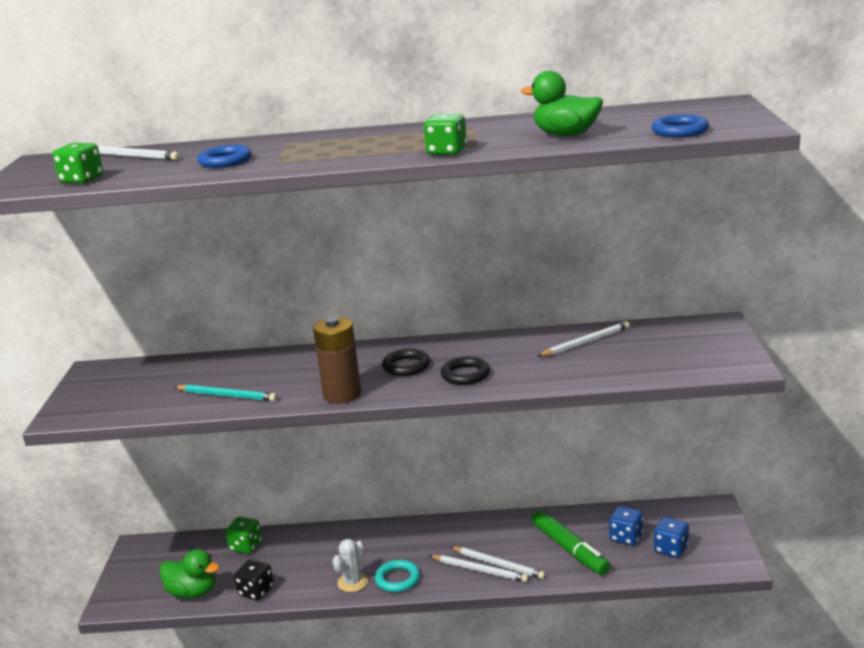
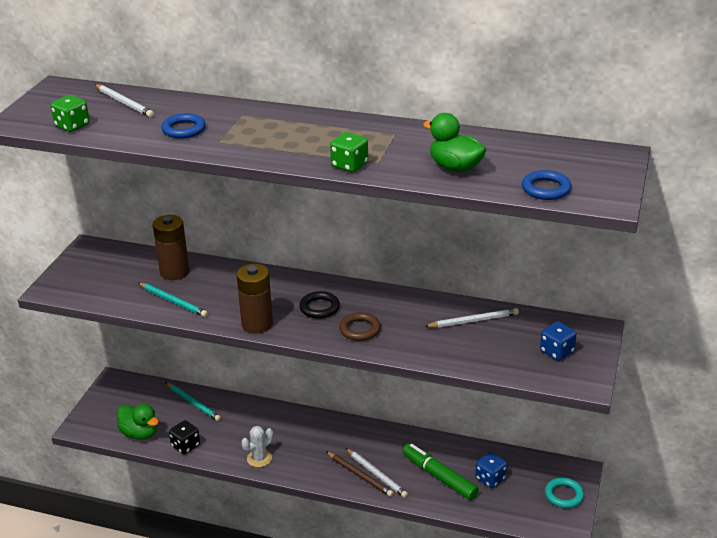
camera: 15 degrees right, 10 degrees up
(213, 370) = (174, 272): none -> brown battery
(246, 546) = (193, 403): green dice -> turquoise pencil
(397, 579) = (294, 465): turquoise ring -> turquoise ring (564, 495)
(465, 375) = (359, 329): black ring -> brown ring
(480, 570) = (360, 475): white pencil -> brown pencil
(569, 549) = (439, 477): green marker -> green marker turned 150 degrees clockwise
(671, 549) = (521, 500): blue dice -> blue dice (556, 352)

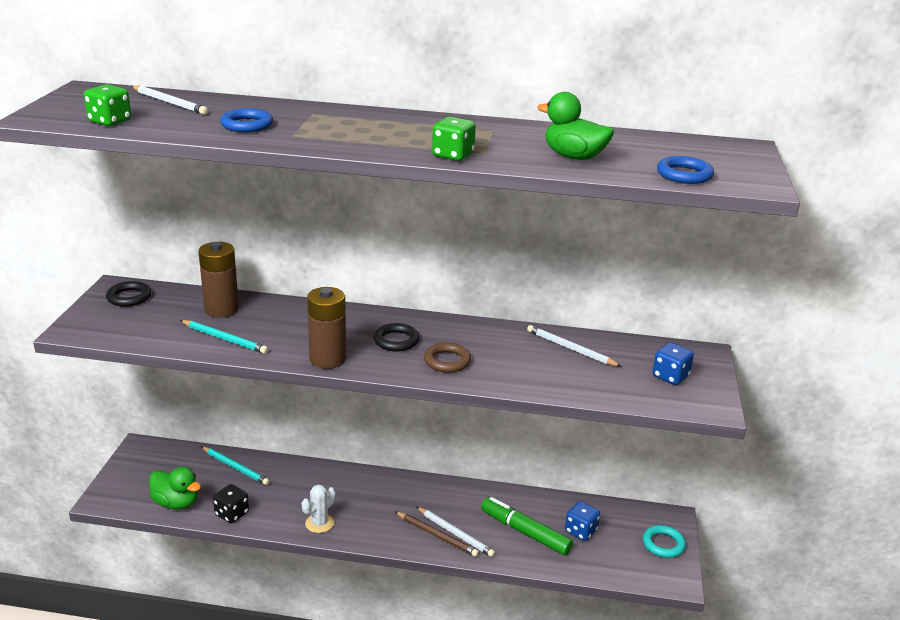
camera: 10 degrees left, 5 degrees down
(98, 258) = (129, 297): none -> black ring
(473, 320) = (570, 349): white pencil -> white pencil turned 120 degrees counterclockwise

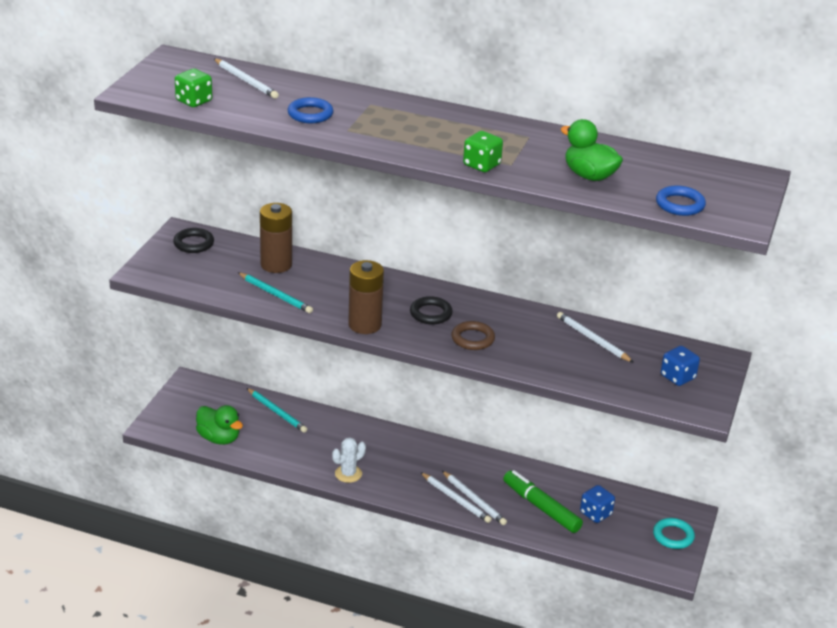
camera: 10 degrees right, 5 degrees up
(232, 514) = (268, 455): black dice -> none
(437, 535) = (456, 499): brown pencil -> white pencil

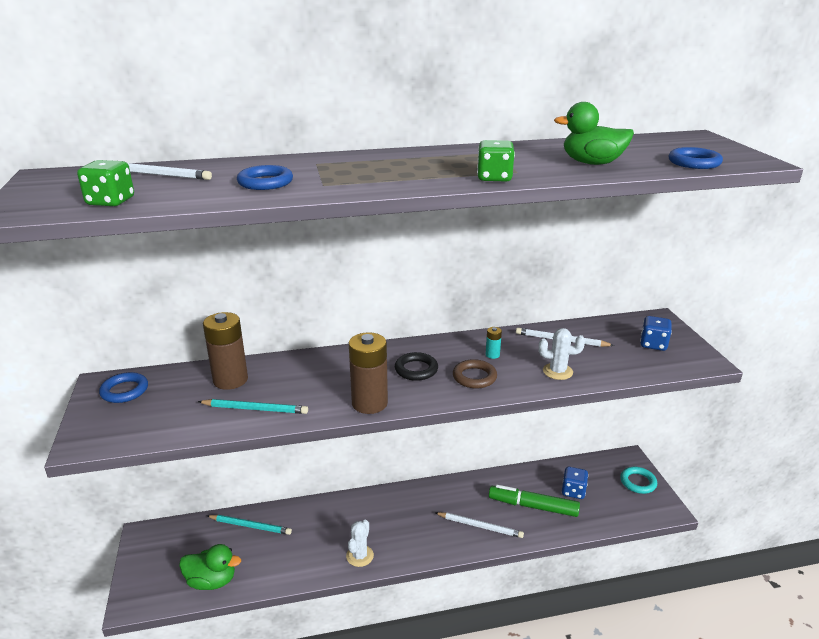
camera: 30 degrees left, 5 degrees down
(193, 243) = (124, 391): black ring -> blue ring
(456, 499) = (466, 533): white pencil -> none
(512, 327) = (492, 355): none -> turquoise battery
(551, 363) = (557, 371): none -> white cactus

